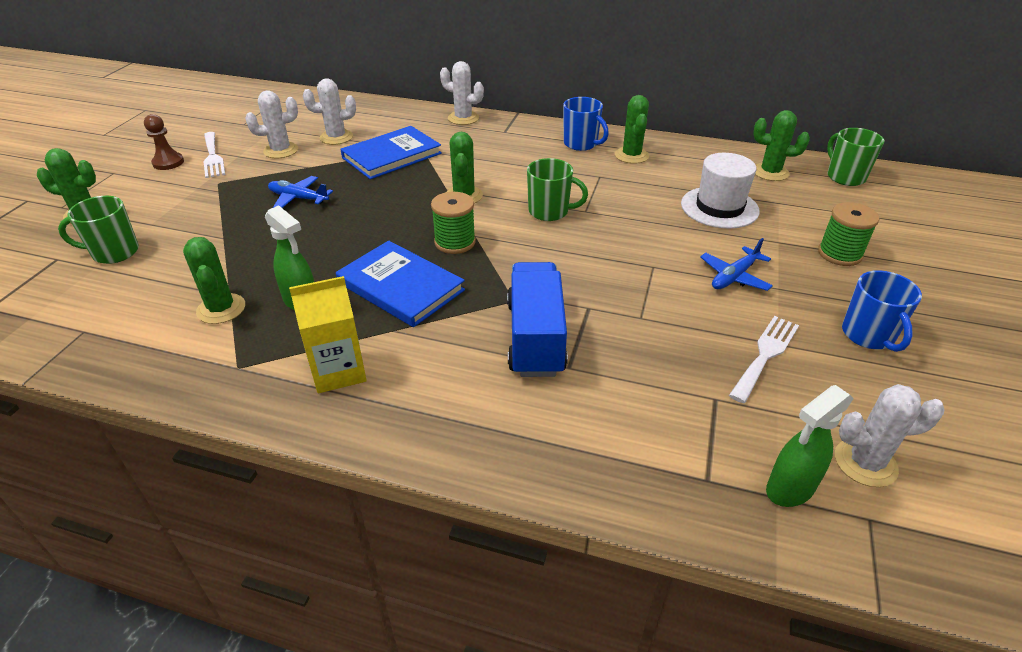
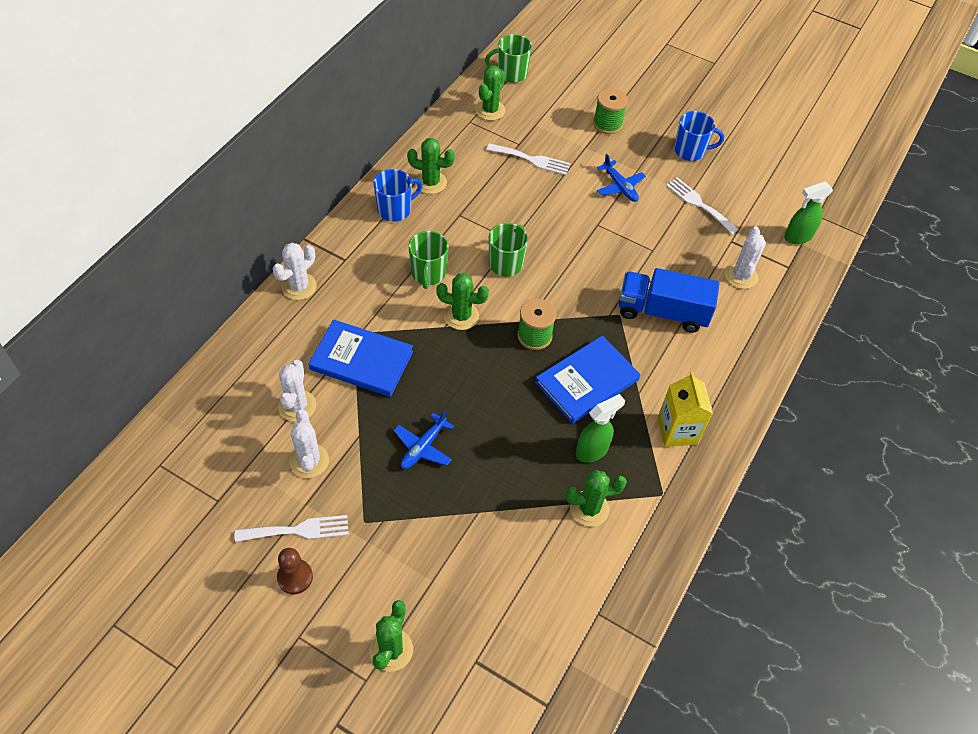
camera: 80 degrees left, 15 degrees up
(114, 252) = (478, 607): green mug -> green mug (428, 273)
(392, 156) = (361, 360): blue book -> blue book turned 45 degrees counterclockwise
(719, 207) = (532, 160): white hat -> white fork
(789, 489) = (797, 237): green spray bottle -> green spray bottle turned 90 degrees clockwise
(865, 463) = (784, 200): white cactus -> white cactus (741, 276)

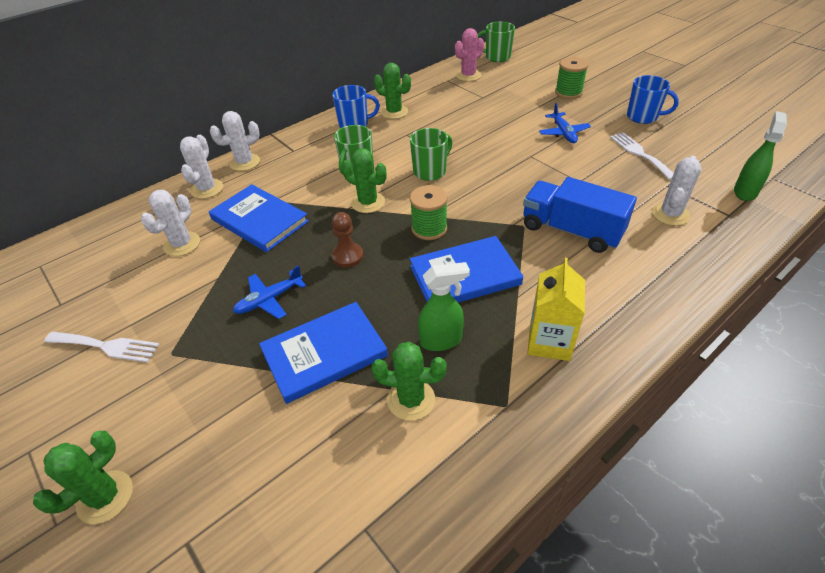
camera: 25 degrees right, 10 degrees down
(295, 577) = (70, 389): brown pawn -> brown pawn (347, 256)
(309, 461) = (160, 289): white cactus -> white cactus (207, 189)
(490, 110) = (468, 75): green cactus -> pink cactus
(500, 487) = (324, 353): none -> blue book
(532, 160) = (489, 107): white fork -> none
(797, 237) = (745, 192): green spray bottle -> green spray bottle turned 120 degrees clockwise

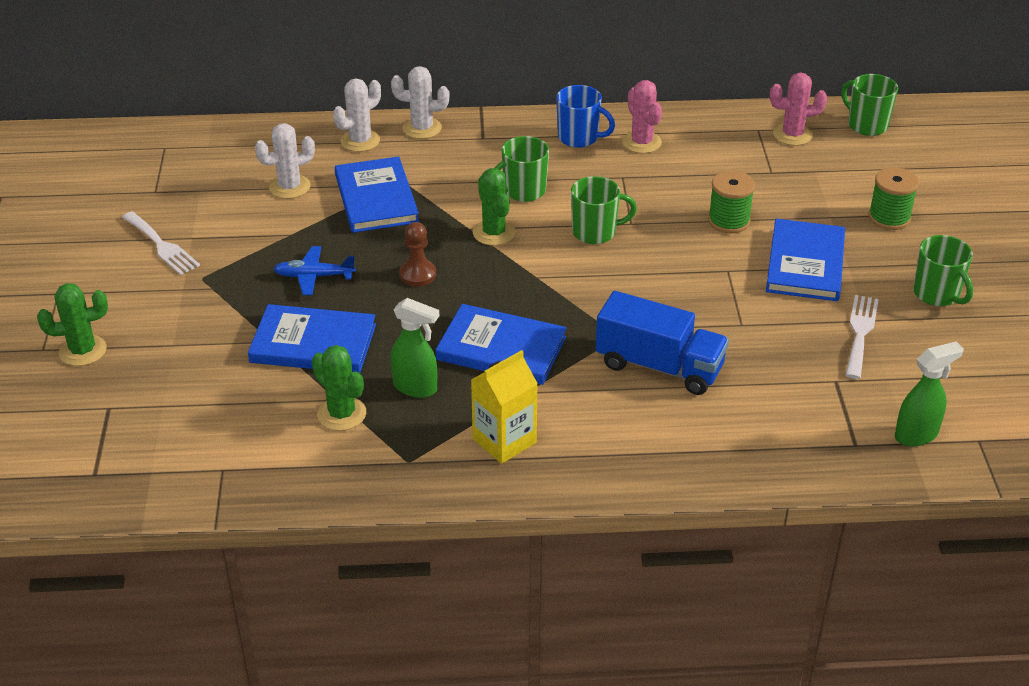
camera: 35 degrees right, 5 degrees down
(394, 112) = (641, 142): green cactus -> pink cactus
(429, 228) = (521, 289): green spool -> green spool (728, 221)
(563, 133) = (805, 264): blue plane -> blue book
(571, 230) = (659, 366): blue truck -> blue truck turned 135 degrees clockwise
(643, 117) = (937, 294): blue mug -> green mug
(670, 214) = (789, 409): white cactus -> none

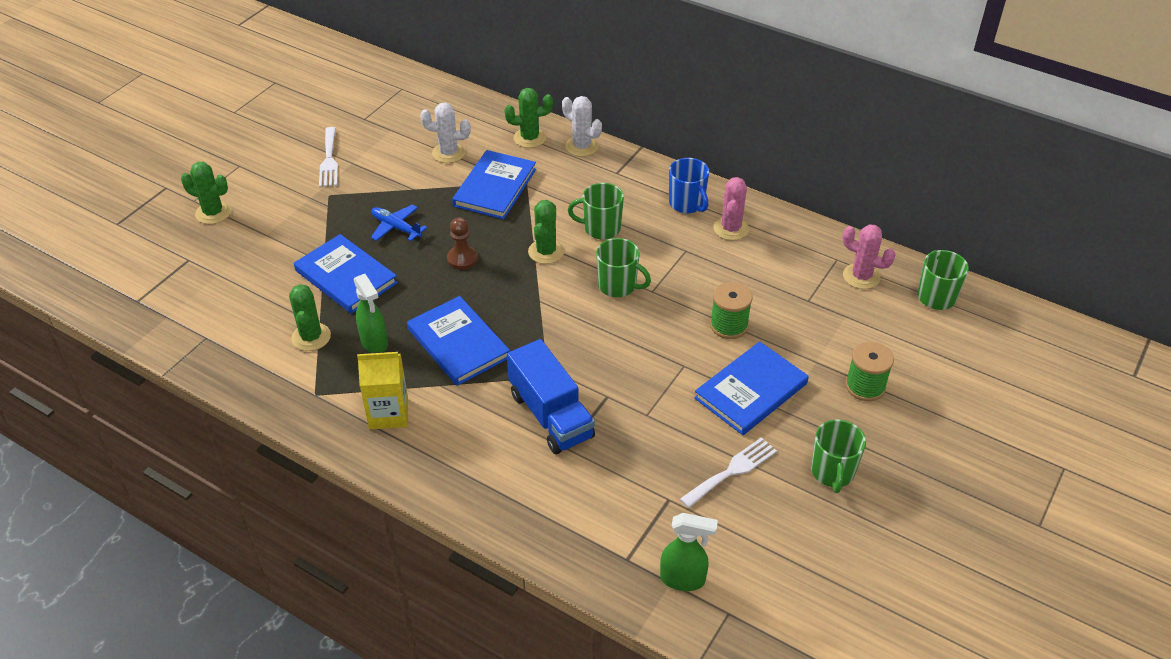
camera: 35 degrees right, 5 degrees up
(360, 141) = (530, 138): white cactus -> green cactus

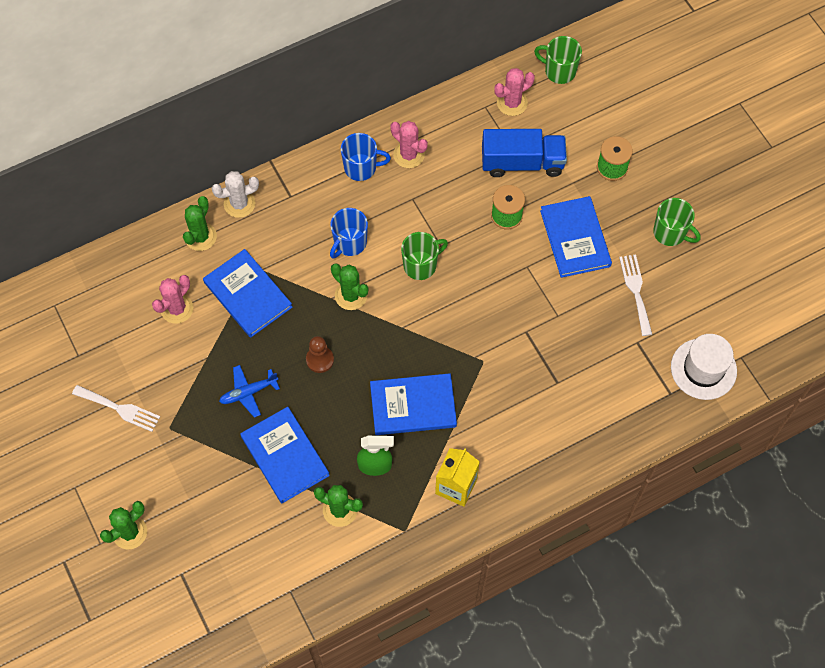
camera: 60 degrees left, 20 degrees up
(346, 277) = (285, 456): blue book -> blue book turned 75 degrees clockwise
(448, 153) = (177, 309): white cactus -> pink cactus
(551, 415) = (522, 377): blue truck -> blue truck (522, 163)
(601, 228) = (349, 243): green mug -> blue mug
(683, 579) = (703, 369): green spray bottle -> white hat

